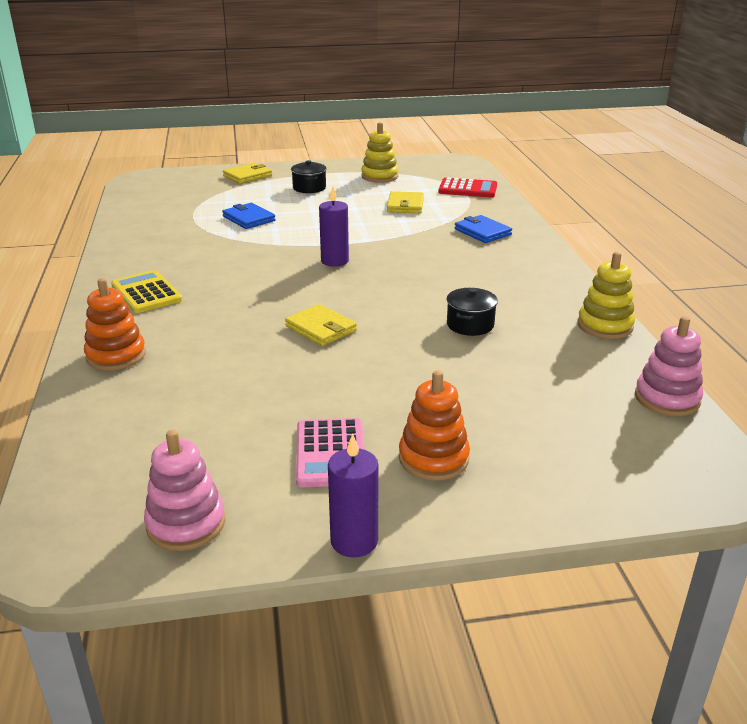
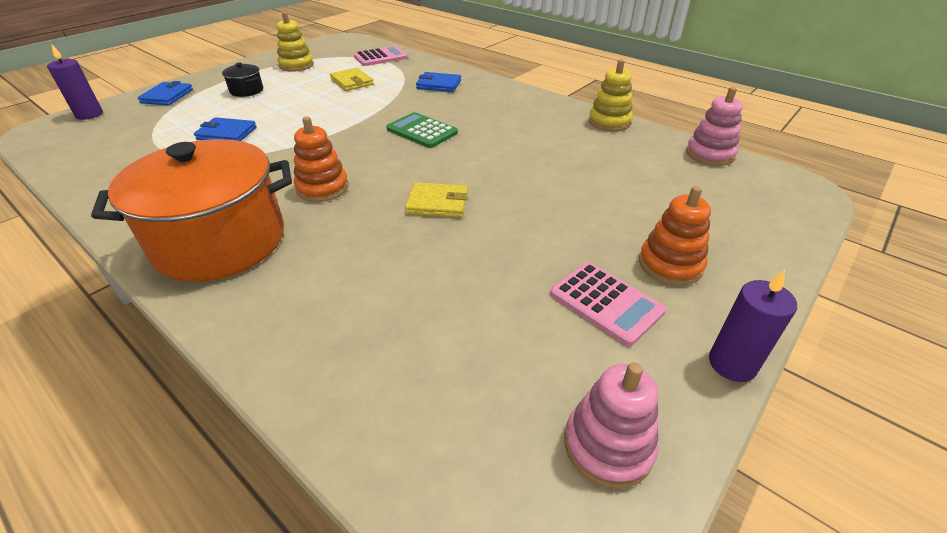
camera: 40 degrees left, 10 degrees up
(116, 356) = (283, 321): orange stacking toy -> orange stacking toy (322, 188)
(146, 293) = (220, 241): yellow calculator -> orange pot
(247, 176) = (167, 96): yellow wallet -> blue wallet
(334, 261) = (362, 143): purple candle -> purple candle (89, 114)
(399, 268) = (422, 131): none -> green calculator
(468, 189) = (380, 57): red calculator -> pink calculator
(470, 325) = (535, 154): black pot -> none

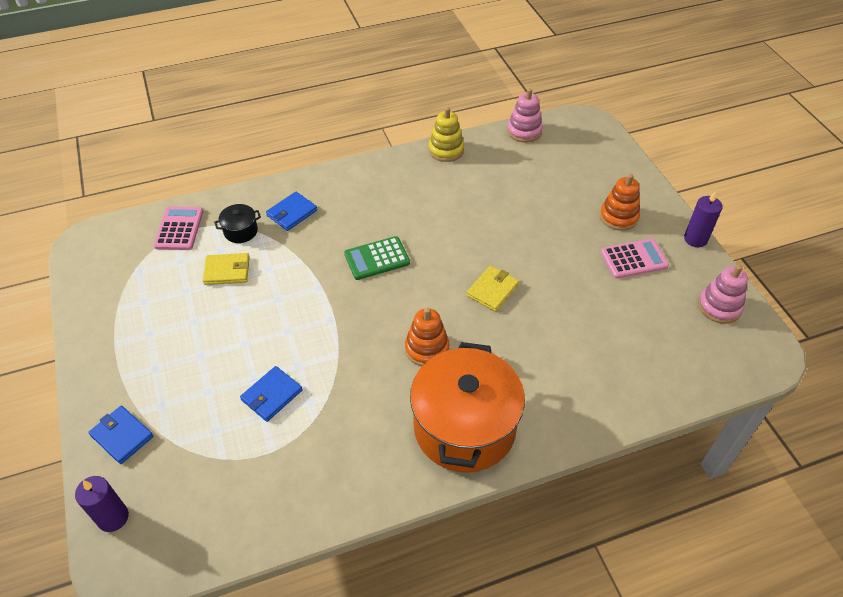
camera: 60 degrees left, 10 degrees up
(246, 90) = (171, 361): black pot -> black pot (240, 231)
(296, 65) = (134, 303): yellow stacking toy -> none

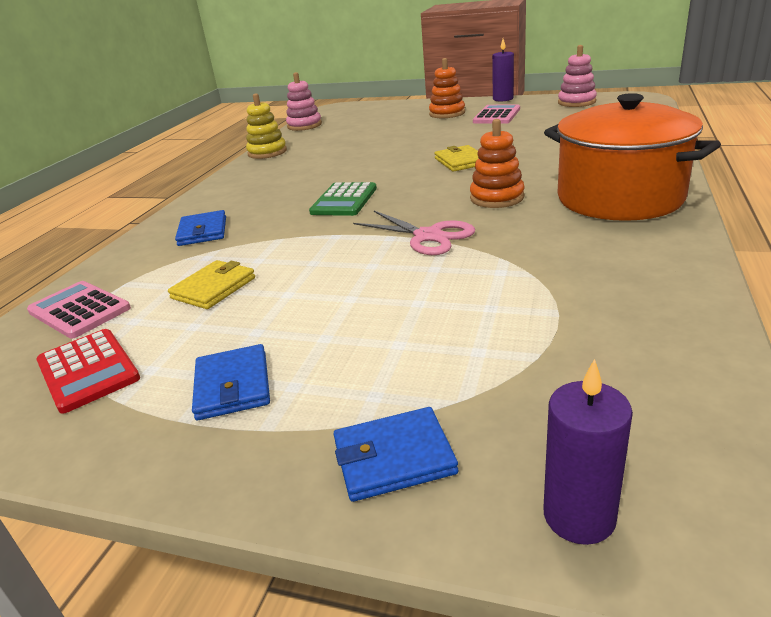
camera: 50 degrees left, 20 degrees down
(133, 277) = (88, 370): none -> red calculator
(240, 231) = (169, 267): black pot -> none
(271, 395) = (462, 295): blue wallet -> blue wallet (232, 386)
(342, 339) = (428, 236): none -> pink scissors

